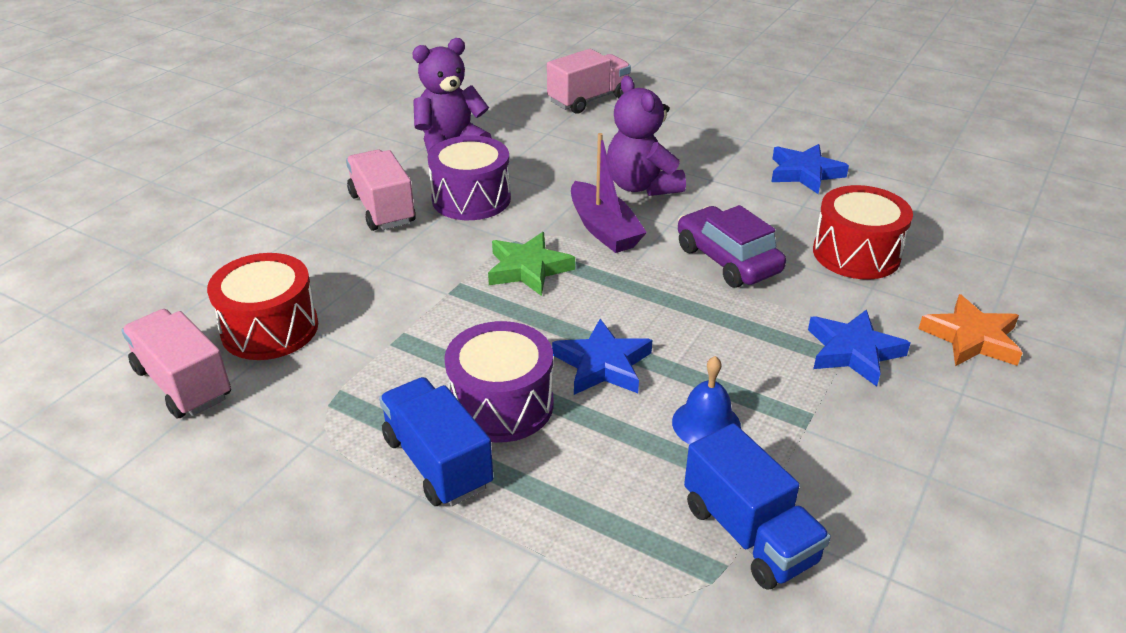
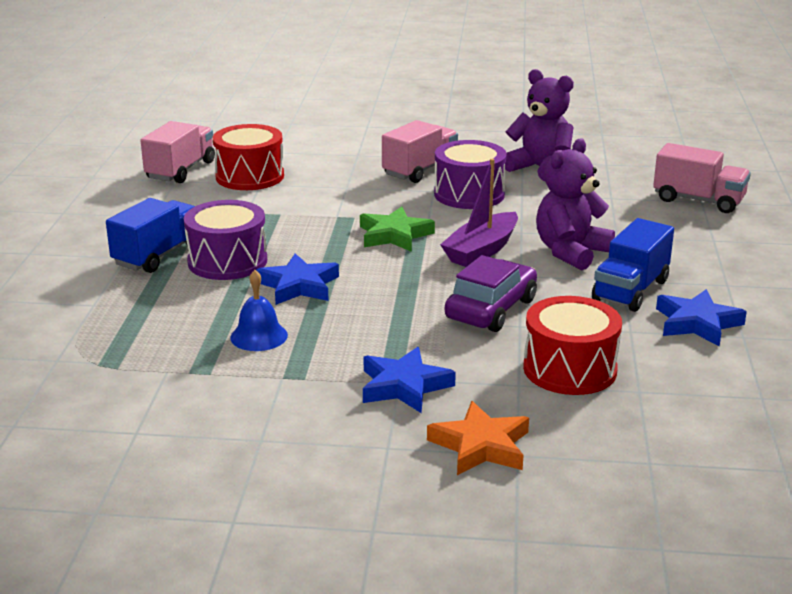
camera: 65 degrees right, 10 degrees down
(749, 534) = (151, 370): blue truck -> blue truck (630, 290)

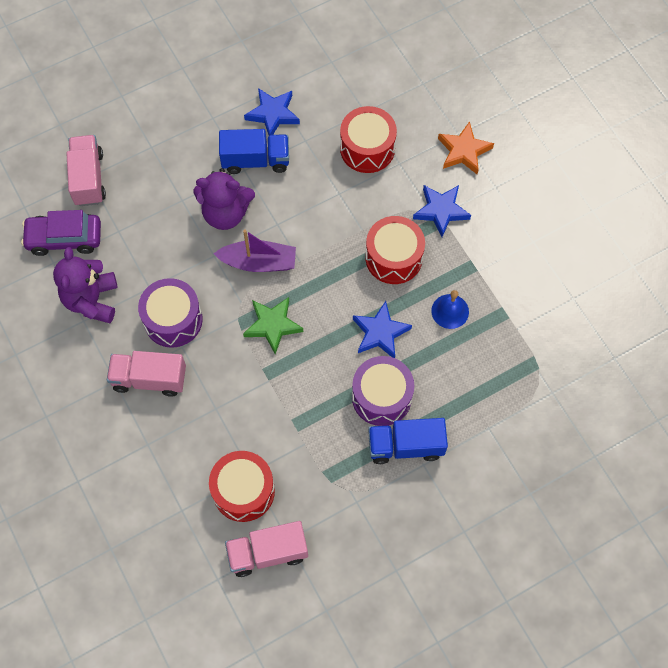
camera: 125 degrees left, 40 degrees up
(380, 327) = (393, 258): none -> red drum
(491, 309) = (331, 216): purple car -> purple car (64, 238)

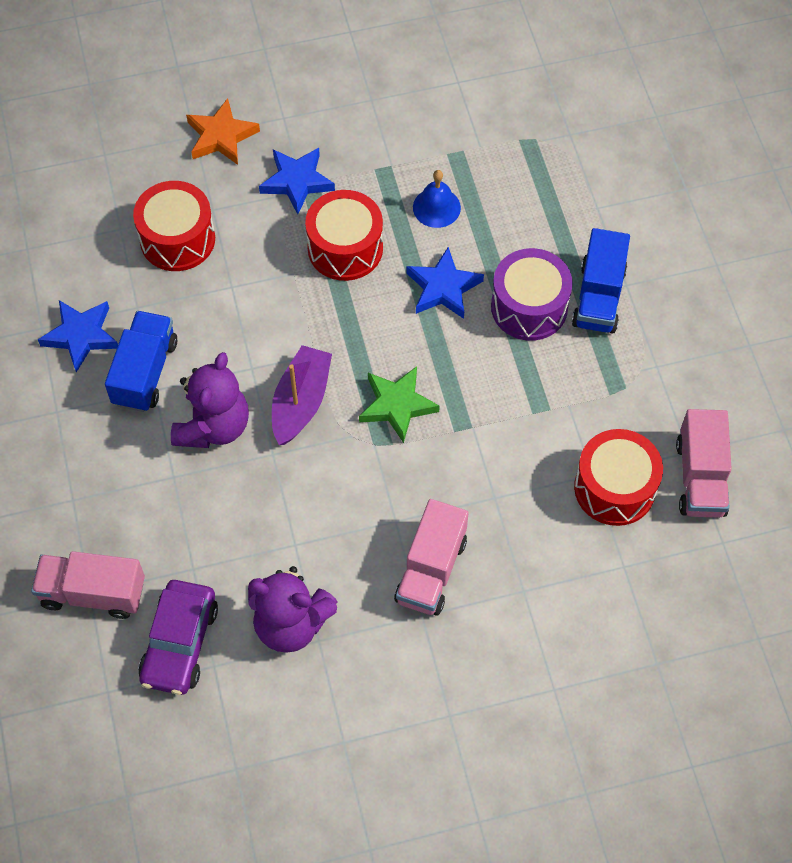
camera: 75 degrees left, 5 degrees down
(173, 320) = (353, 524): purple drum -> none

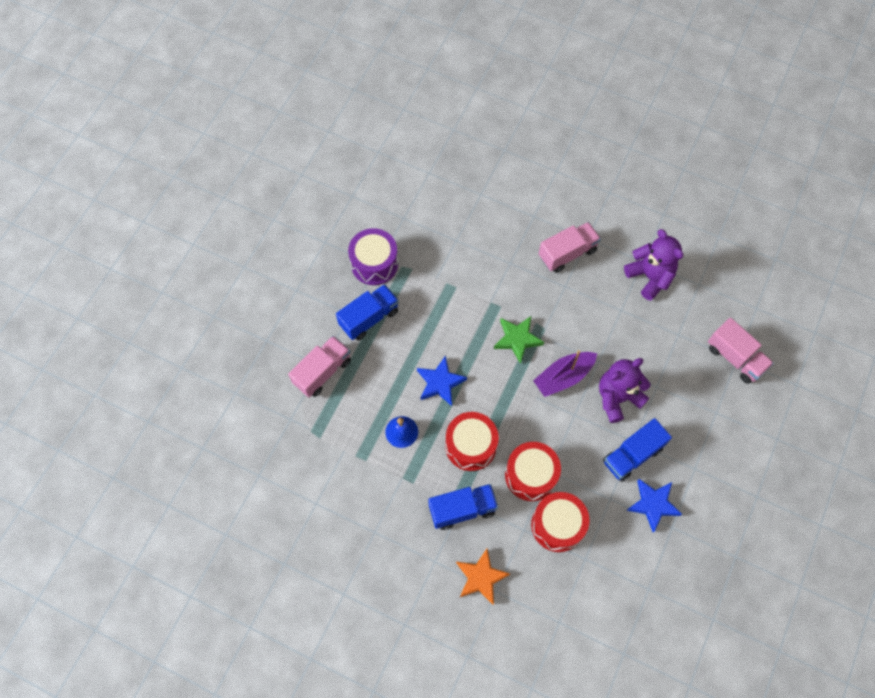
camera: 140 degrees left, 5 degrees up
(180, 643) = (708, 305): purple car -> none
(297, 182) = (462, 509): blue star -> blue truck
(529, 307) = (407, 339): purple drum -> purple drum (374, 263)
(614, 488) = (452, 227): red drum -> red drum (530, 475)
(700, 477) = (410, 204): pink truck -> pink truck (322, 372)

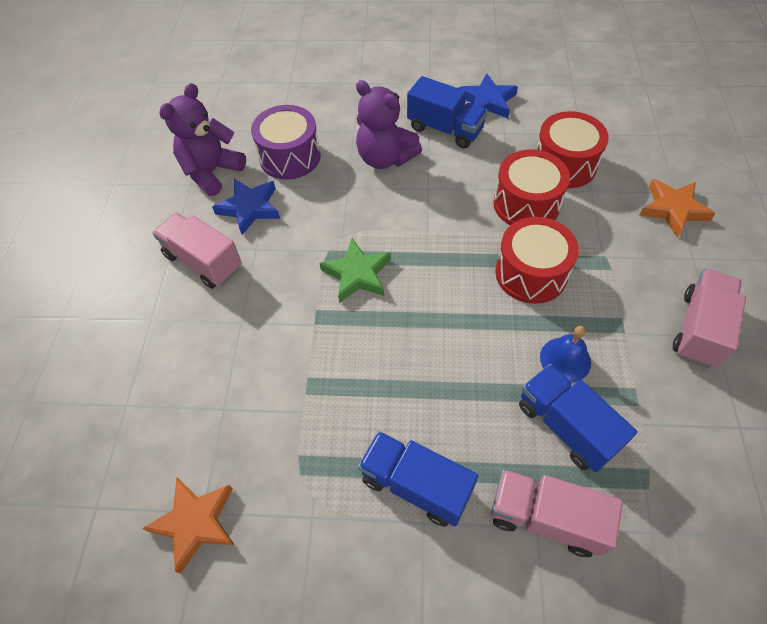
camera: 110 degrees left, 10 degrees down
(374, 263) = (311, 523): purple drum -> purple drum (290, 157)
(400, 213) = (195, 523): none -> orange star
(440, 383) = (467, 340): blue star -> blue star (250, 208)
(462, 509) = (613, 253): blue truck -> blue truck (566, 426)
(563, 377) = (385, 212): purple boat -> none
(735, 357) = (288, 83): pink truck -> pink truck (699, 329)

